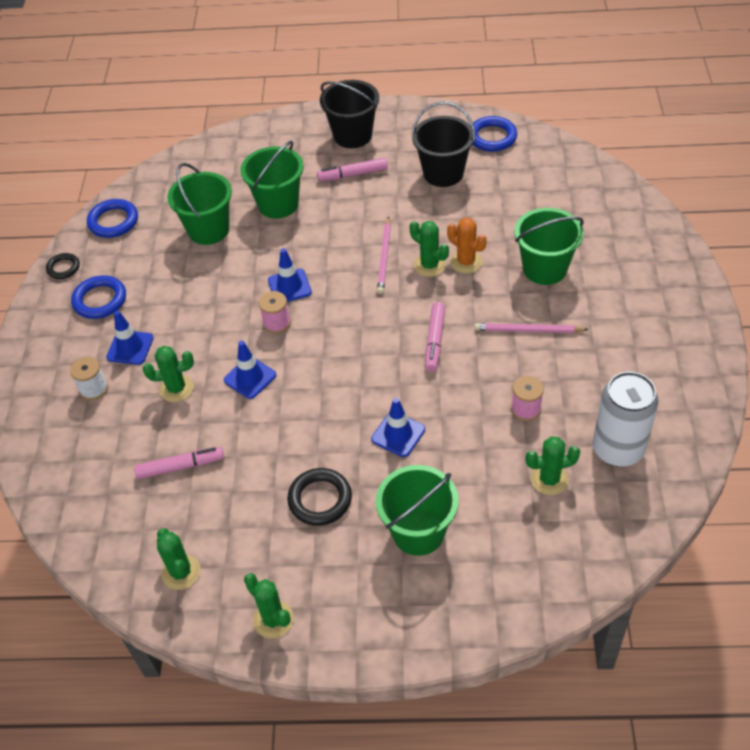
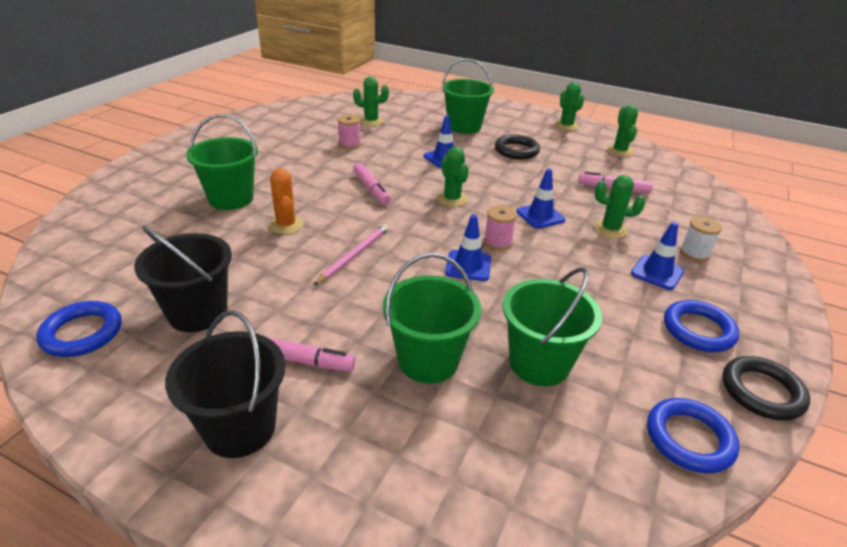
camera: 160 degrees left, 15 degrees down
(63, 268) = (762, 392): black ring -> black ring, size x1.58
(429, 265) = (320, 234): green cactus -> green cactus (452, 199)
(435, 341) = (371, 189): pink marker -> pink marker turned 120 degrees clockwise
(528, 330) = (297, 173): pink pencil -> none
(618, 449) = (319, 119): white can -> none

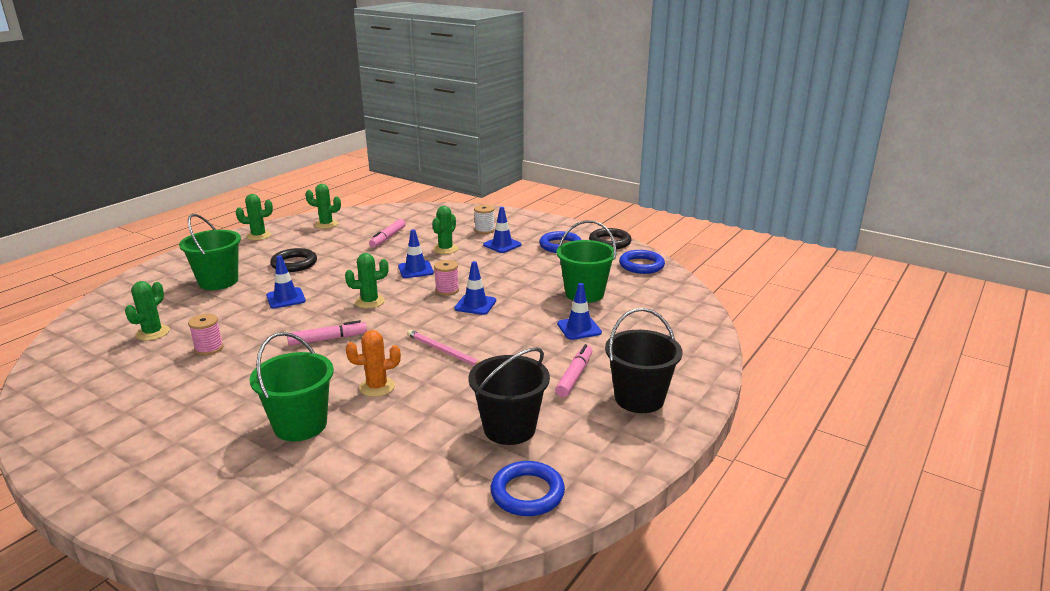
camera: 80 degrees left, 10 degrees down
(428, 360) = (579, 328): green bucket -> blue traffic cone

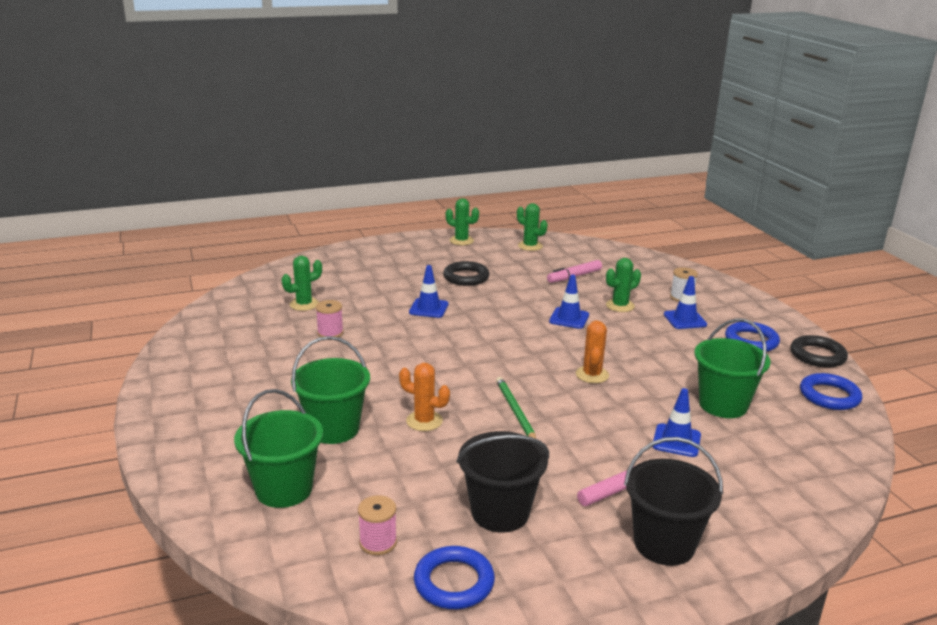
camera: 35 degrees right, 0 degrees up
(218, 281) = (391, 274): green bucket -> green bucket (284, 489)
(328, 339) = (426, 359): pink marker -> none
(370, 302) = (496, 336): green cactus -> none
(444, 352) = (515, 411): pink pencil -> green pencil
(447, 290) = (579, 350): pink spool -> pink spool (378, 542)
(475, 305) = (592, 375): blue traffic cone -> orange cactus

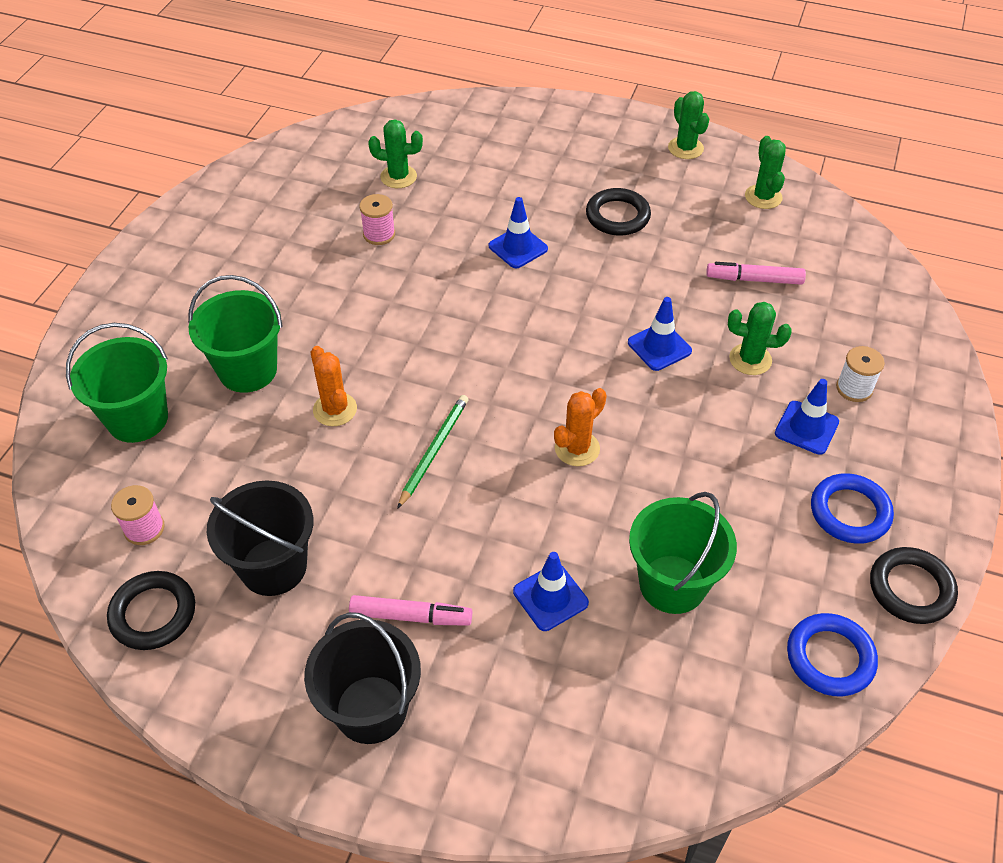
camera: 40 degrees right, 25 degrees up
(454, 582) = (153, 613): blue ring -> black ring

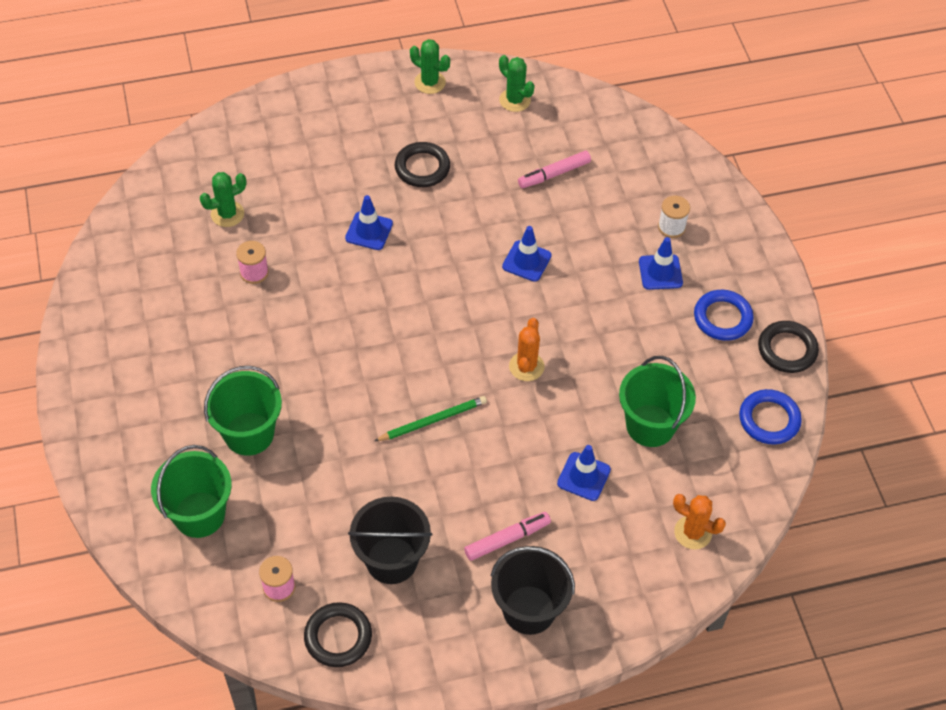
camera: 35 degrees left, 5 degrees up
(335, 409) = (339, 428): orange cactus -> orange cactus (693, 532)
(434, 451) = (433, 420): green pencil -> green pencil turned 75 degrees clockwise
(750, 359) = (592, 240): green cactus -> none

